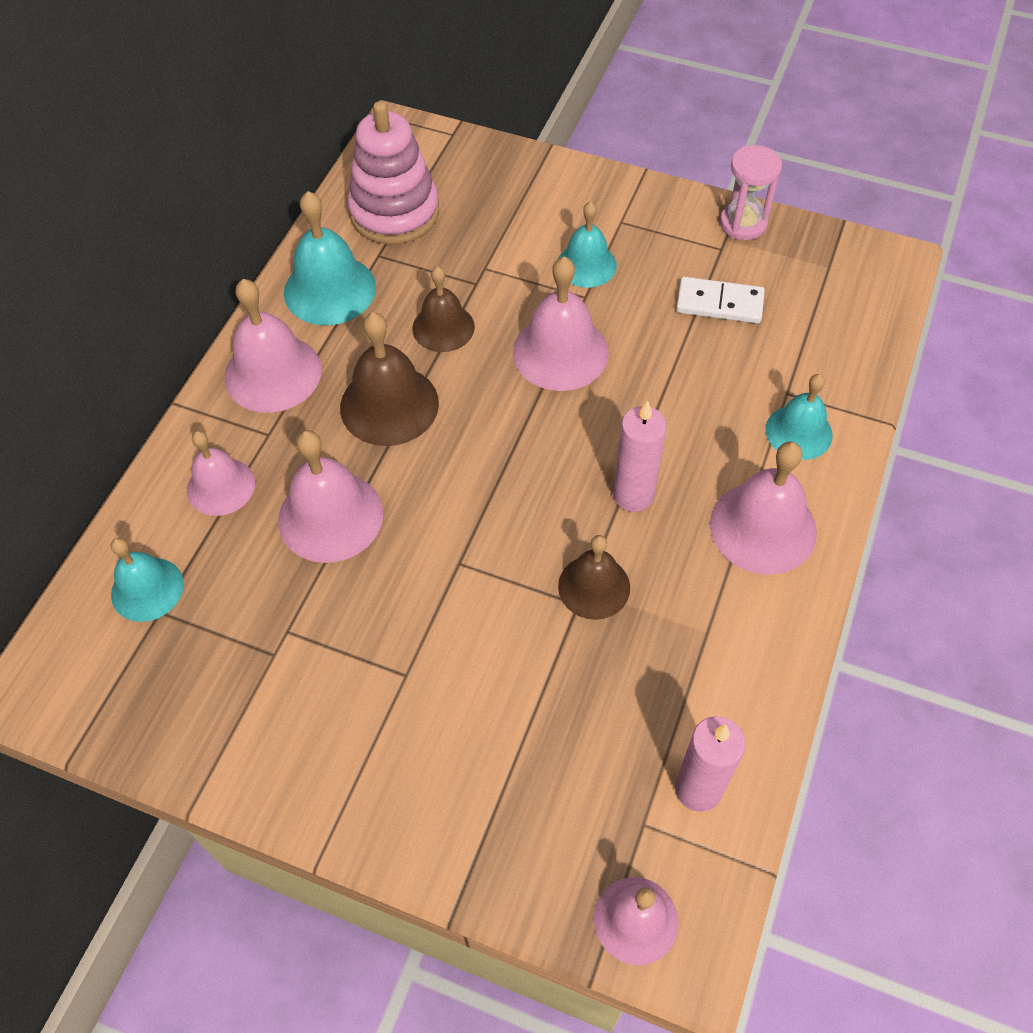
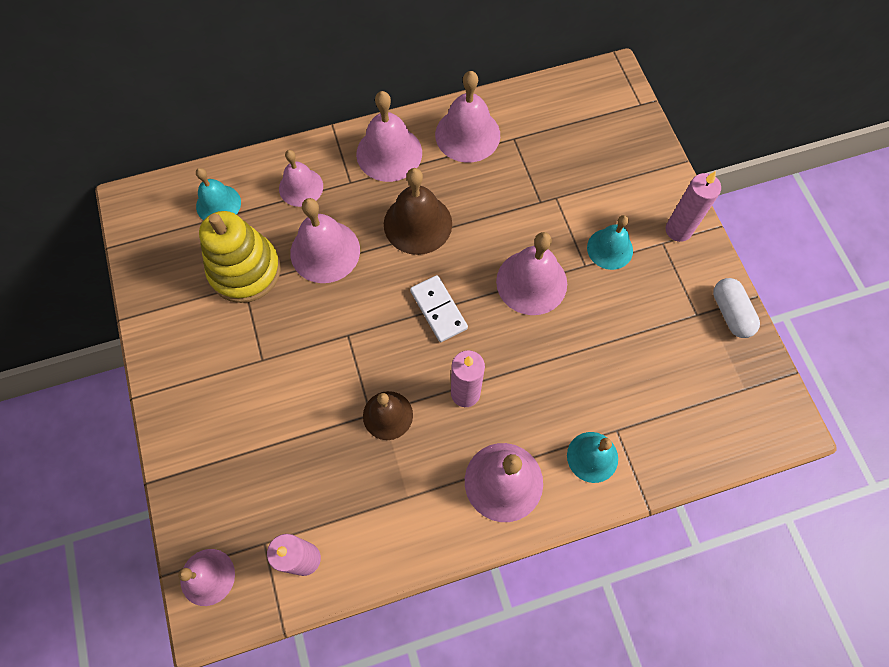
camera: 50 degrees right, 10 degrees up
(269, 617) = (245, 270): none -> yellow stacking toy
(329, 289) = (467, 134): turquoise bell -> pink bell
(394, 212) = (551, 122): pink stacking toy -> none
(443, 327) = (493, 209): brown bell -> none
(619, 200) = (678, 230): none -> pink candle
(719, 303) = (651, 344): white domino -> white domino (438, 310)
(743, 223) = (730, 313): pink hourglass -> white capsule

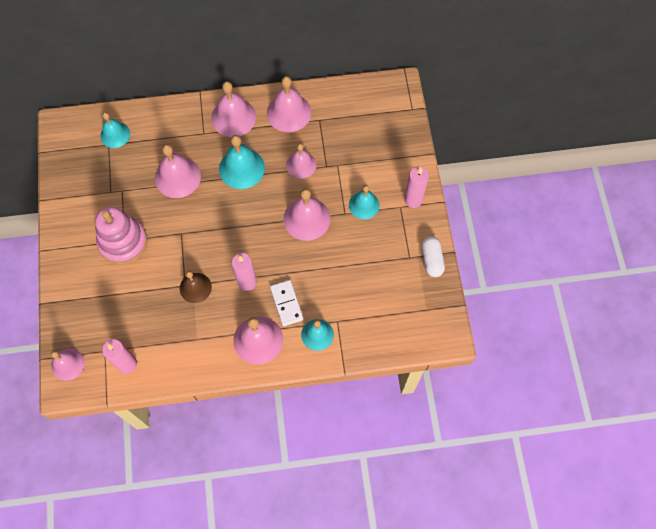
camera: 10 degrees right, 0 degrees up
(245, 270) = (124, 181): yellow stacking toy -> none
(261, 363) = (123, 242): none -> pink stacking toy
(301, 187) = (170, 131): pink bell -> pink bell (301, 165)
(417, 223) = (241, 168): brown bell -> turquoise bell
(438, 310) = (242, 227): white domino -> white domino (286, 303)

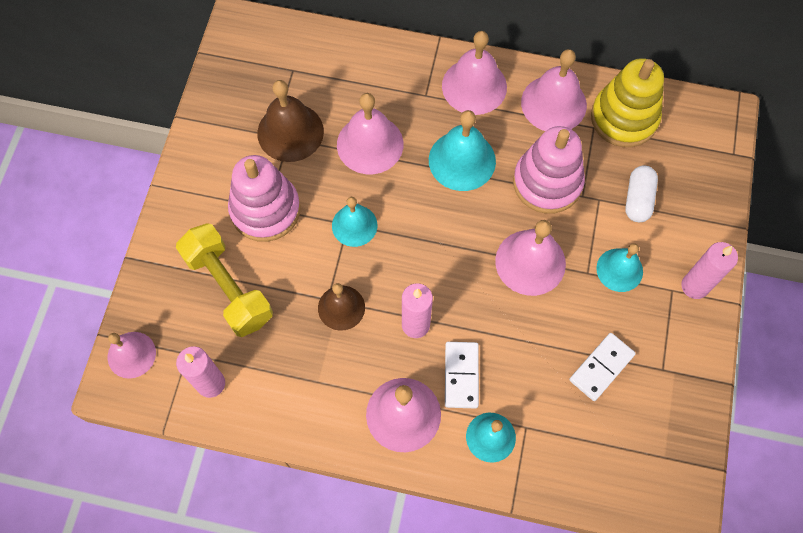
camera: 20 degrees right, 0 degrees up
(115, 134) = (306, 60): turquoise bell -> turquoise bell (354, 225)
(117, 300) = (229, 287): none -> yellow dumbbell
(121, 186) = (290, 132): none -> brown bell
(301, 165) = (547, 182): pink bell -> pink stacking toy
(336, 108) = (624, 118): none -> yellow stacking toy
(371, 269) = (601, 367): none -> white domino
(432, 260) = (695, 385): white capsule -> white capsule (638, 199)

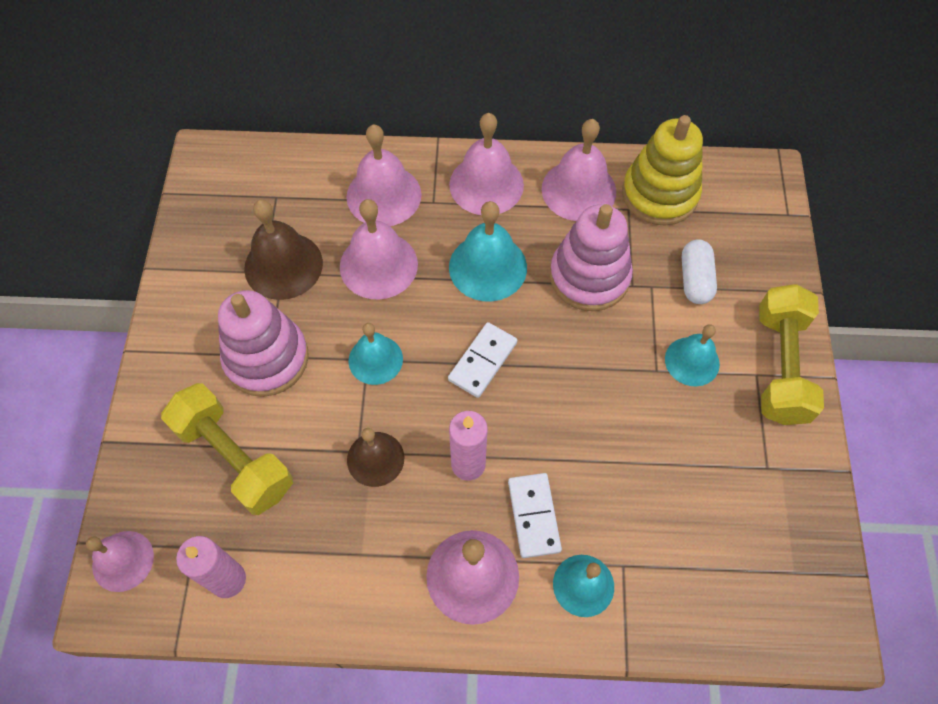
camera: 10 degrees left, 5 degrees down
(530, 262) = (588, 369): pink bell -> pink bell (383, 195)
(601, 367) = (696, 477): white domino -> white domino (482, 361)
(694, 286) = (780, 366): pink candle -> yellow dumbbell

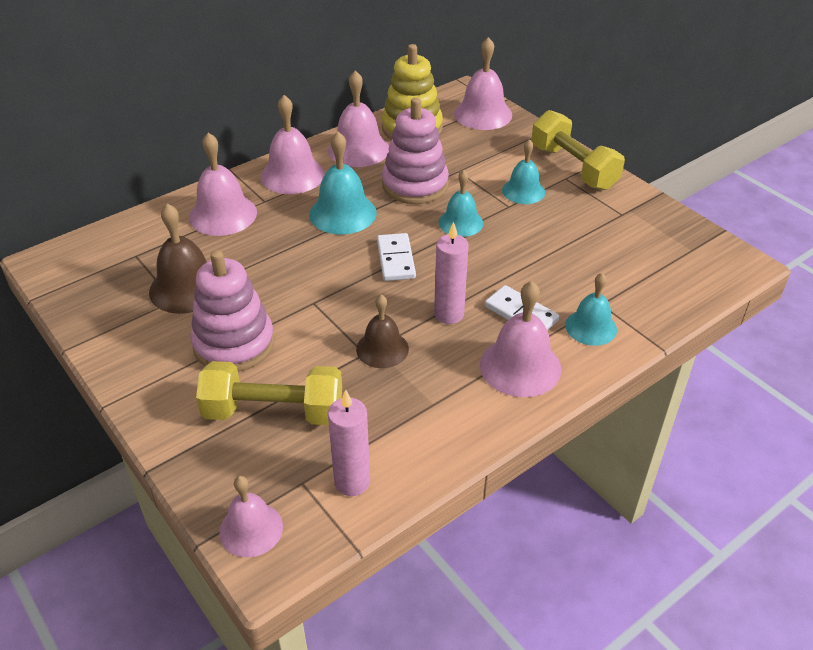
camera: 40 degrees left, 20 degrees down
(375, 359) = (319, 299): turquoise bell -> turquoise bell (460, 222)
(378, 265) = (262, 251): pink bell -> pink bell (483, 114)
(695, 279) = (480, 155): white capsule -> none

